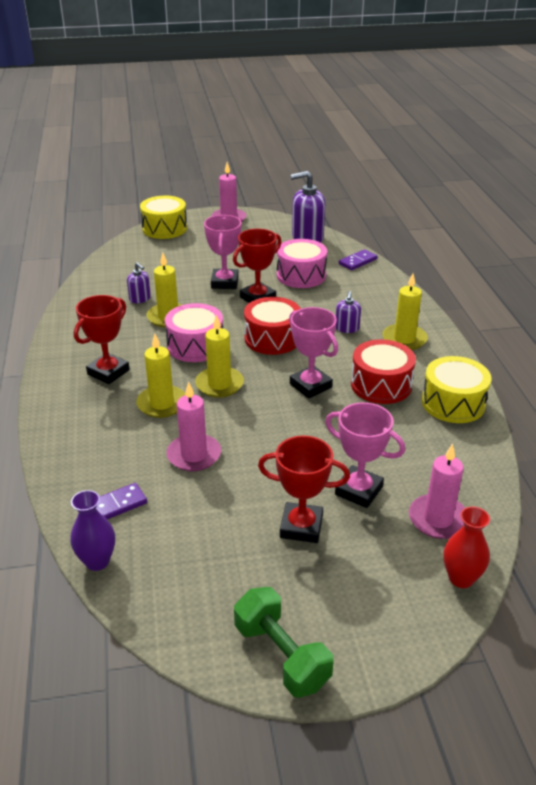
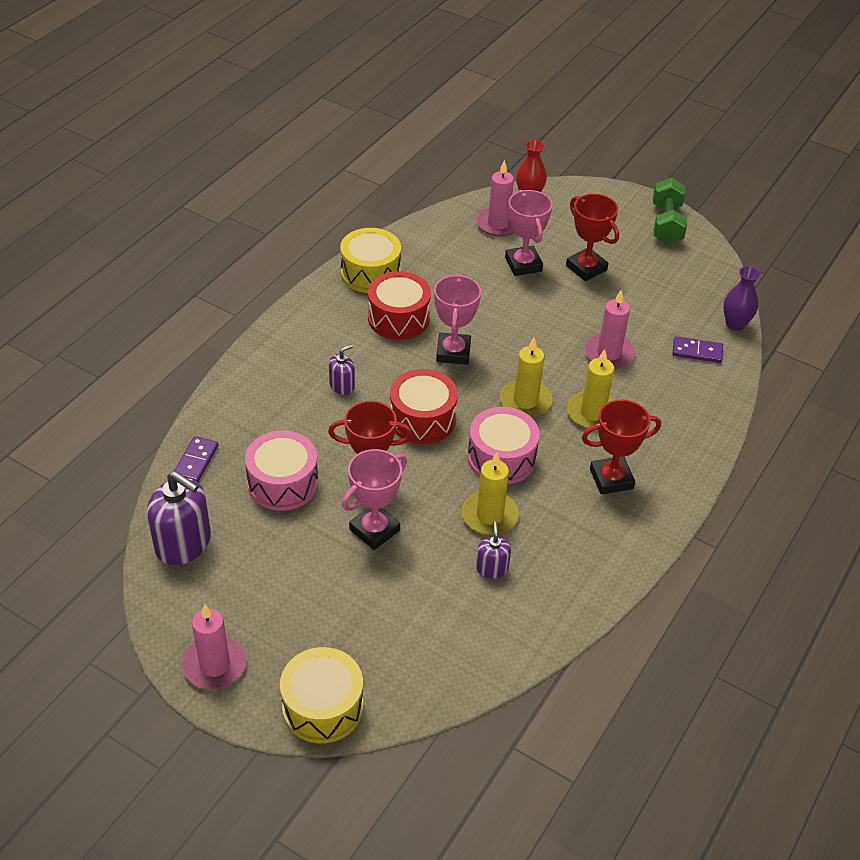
camera: 140 degrees left, 10 degrees up
(358, 261) = (196, 461): purple domino -> purple domino turned 75 degrees counterclockwise
(404, 339) = (313, 343): yellow candle -> none

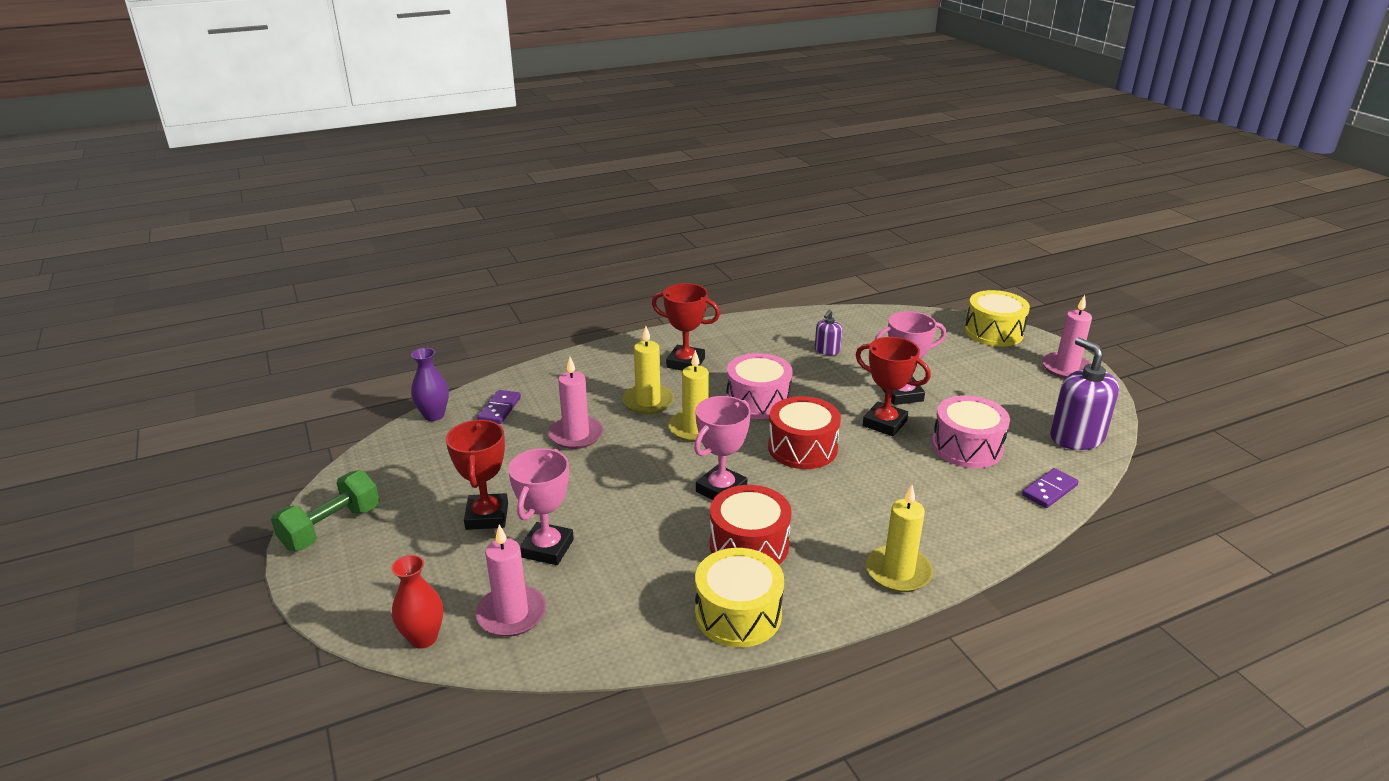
camera: 145 degrees left, 15 degrees down
(342, 386) = (862, 502): purple soap dispenser -> none
(489, 515) = (802, 374): yellow candle -> yellow candle (898, 572)
(697, 352) = (500, 409): purple domino -> purple domino turned 60 degrees clockwise

